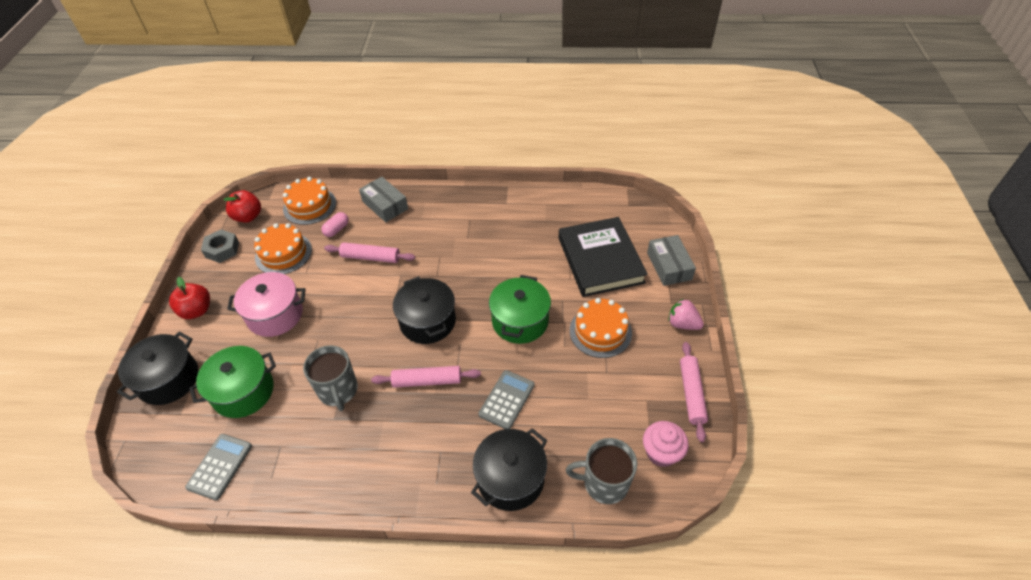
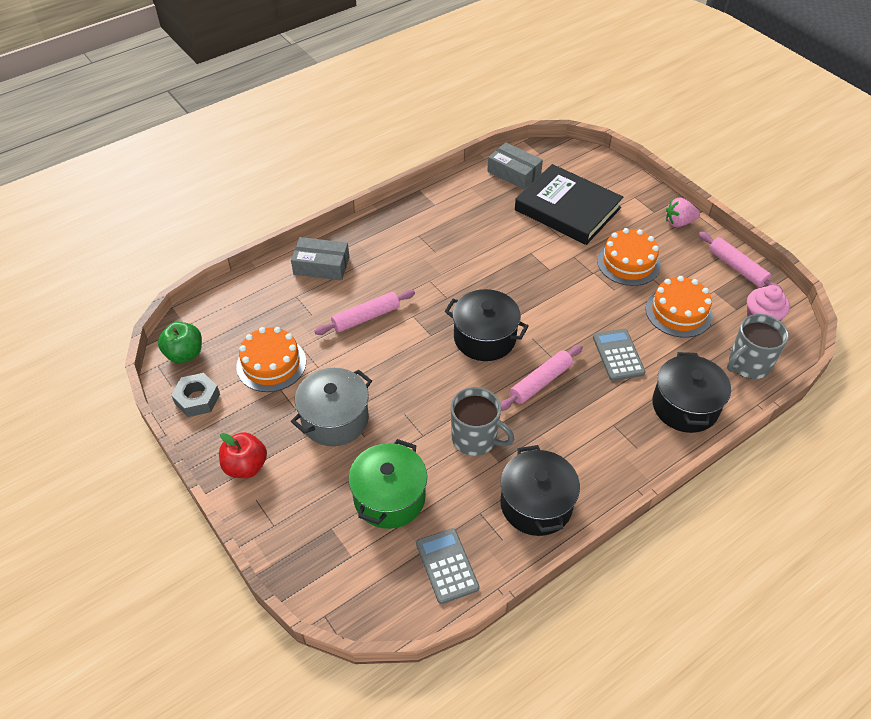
camera: 40 degrees left, 0 degrees up
(168, 379) = (299, 539): black pot -> black pot (536, 504)
(248, 217) = (184, 354): red apple -> green apple
(275, 315) = (335, 419): pink pot -> grey pot
(309, 206) = (241, 307): orange cake -> orange cake (678, 312)
(337, 229) = (300, 313): pink capsule -> none
(520, 321) = (559, 292): green pot -> none
(669, 266) = (623, 185): grey box -> grey box (514, 173)

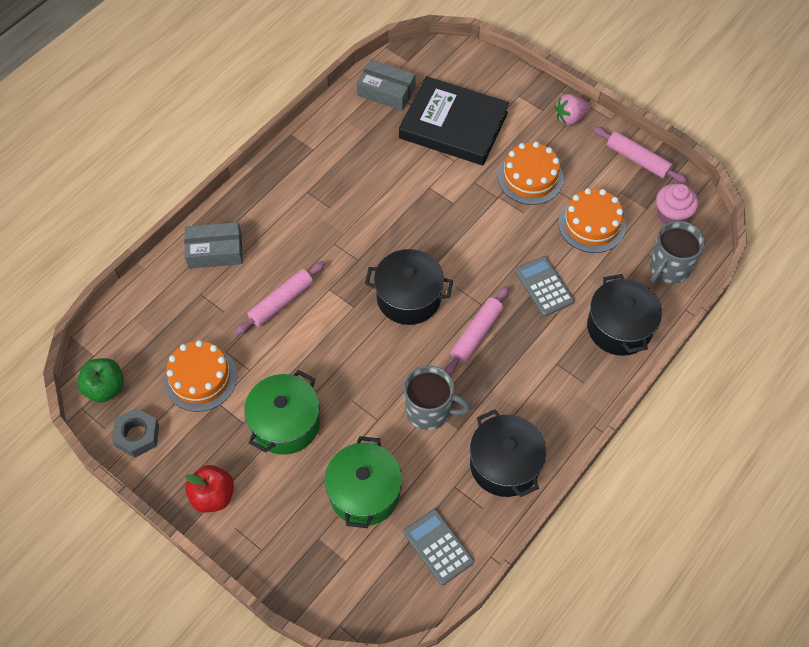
camera: 15 degrees left, 10 degrees up
(335, 419) = (285, 423): grey pot -> green pot

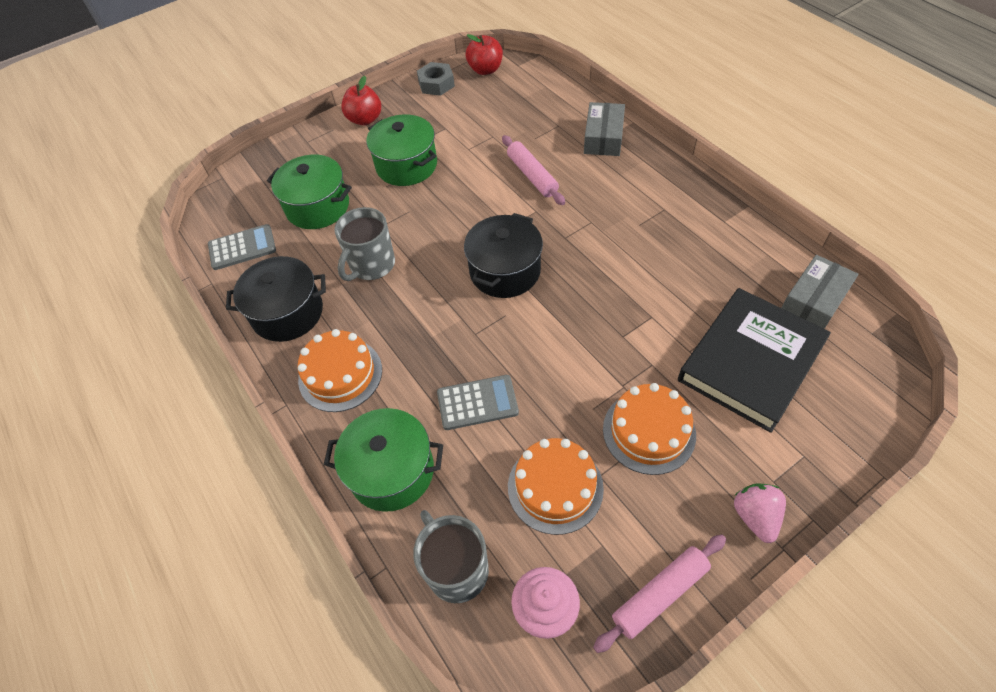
camera: 110 degrees right, 5 degrees down
(105, 388) = (485, 70): green apple -> red apple
(200, 378) = (472, 120): orange cake -> orange cake (340, 374)
(476, 334) = (439, 321): pink rolling pin -> none
(619, 327) = (392, 471): black pot -> green pot

